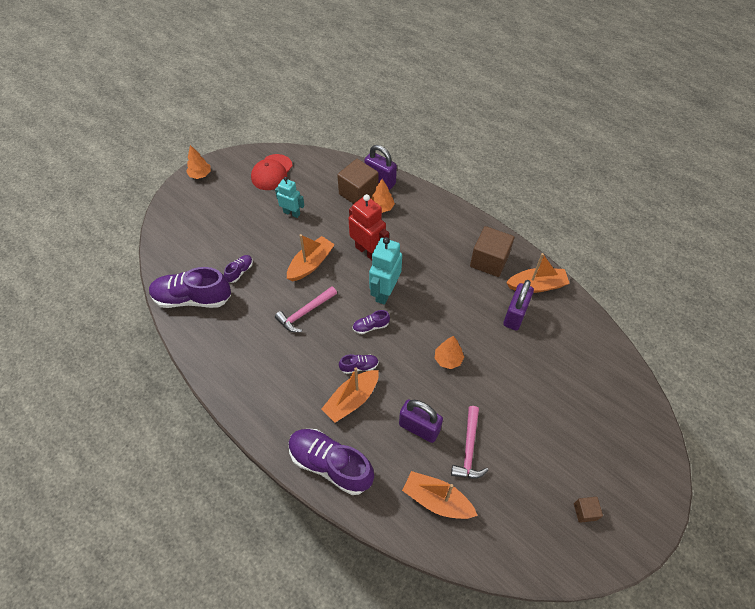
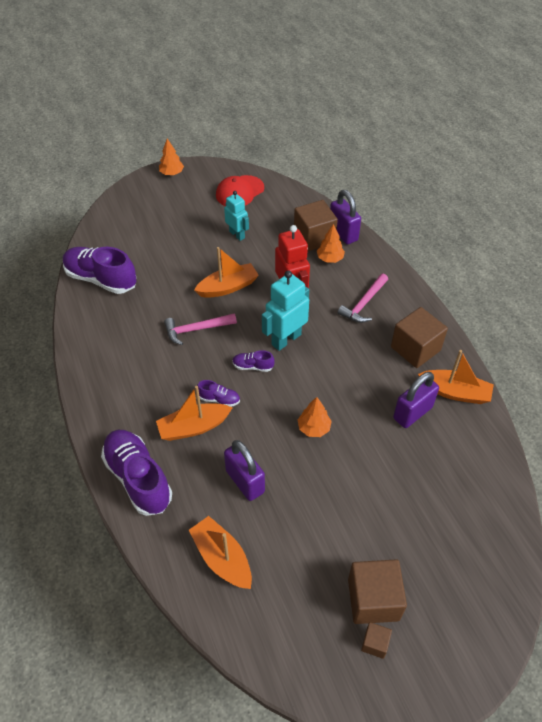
camera: 25 degrees right, 5 degrees down
(240, 272) = (157, 271): purple shoe -> none
(469, 449) = (284, 523): pink hammer -> pink hammer (363, 303)
(566, 478) = (373, 599): none -> brown cube

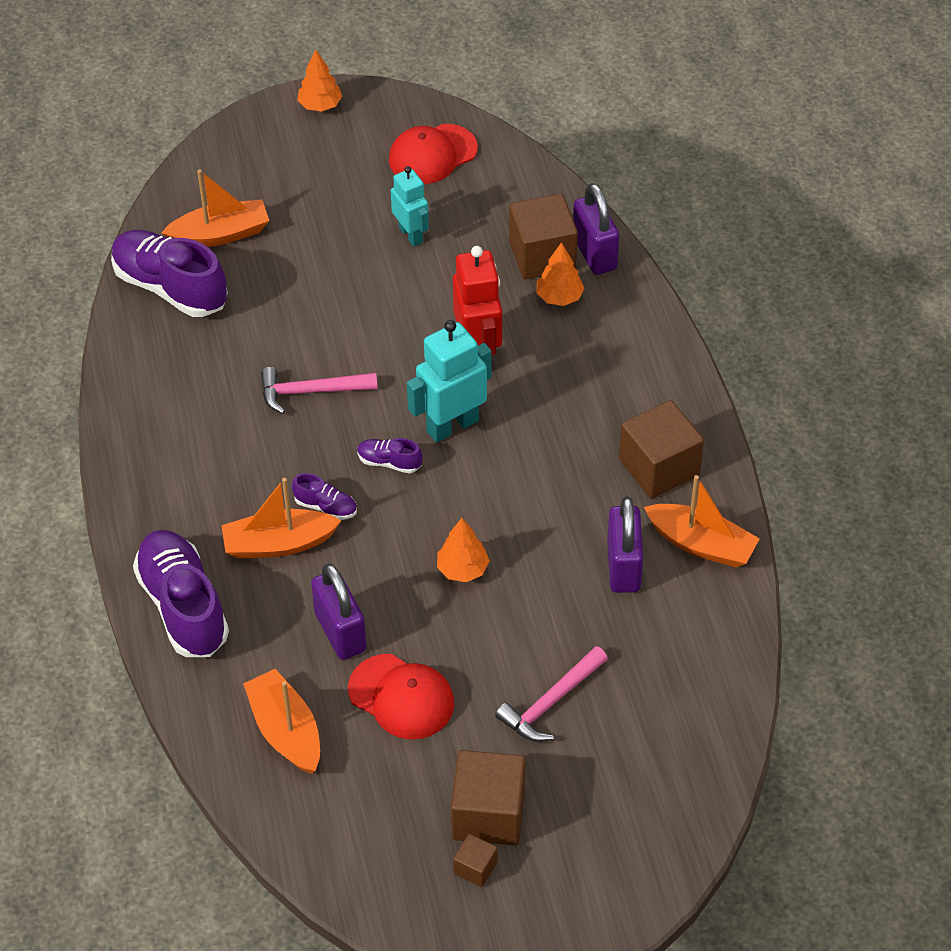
camera: 10 degrees right, 0 degrees up
(228, 287) = (376, 326): orange boat -> orange boat (220, 234)
(294, 521) = (401, 697): none -> red cap
(363, 303) = (595, 382): pink hammer -> pink hammer (550, 702)
(412, 413) = (623, 567): purple padlock -> purple padlock turned 60 degrees counterclockwise

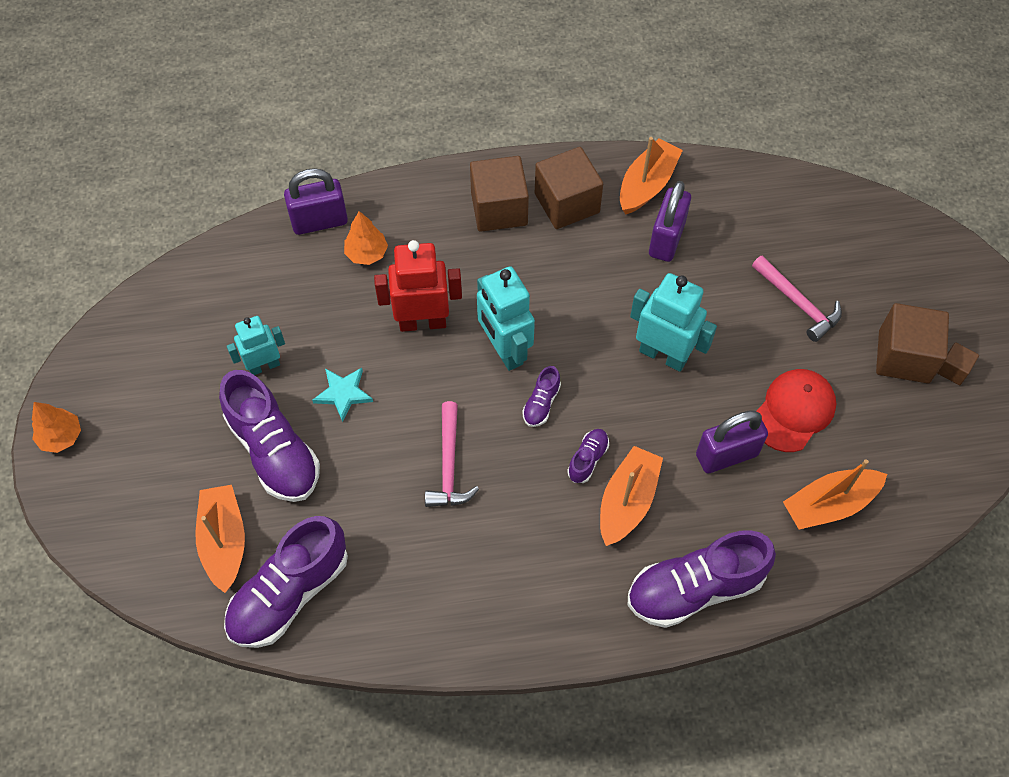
camera: 85 degrees left, 10 degrees up
(279, 544) = (627, 501): orange boat -> orange boat turned 150 degrees counterclockwise
(317, 256) = (274, 451): none -> purple shoe
(385, 299) = (343, 394): none -> turquoise star
(432, 154) = (161, 339): red cap -> none
(462, 569) = (663, 355): orange tree -> turquoise robot
(542, 255) = (313, 261): brown cube -> brown cube (499, 209)
(623, 567) = (666, 239): purple padlock -> purple padlock turned 75 degrees counterclockwise

